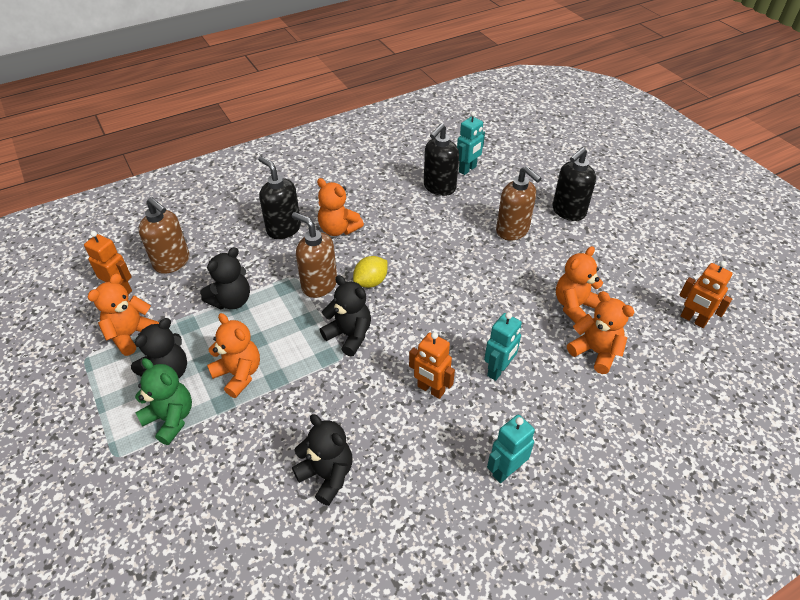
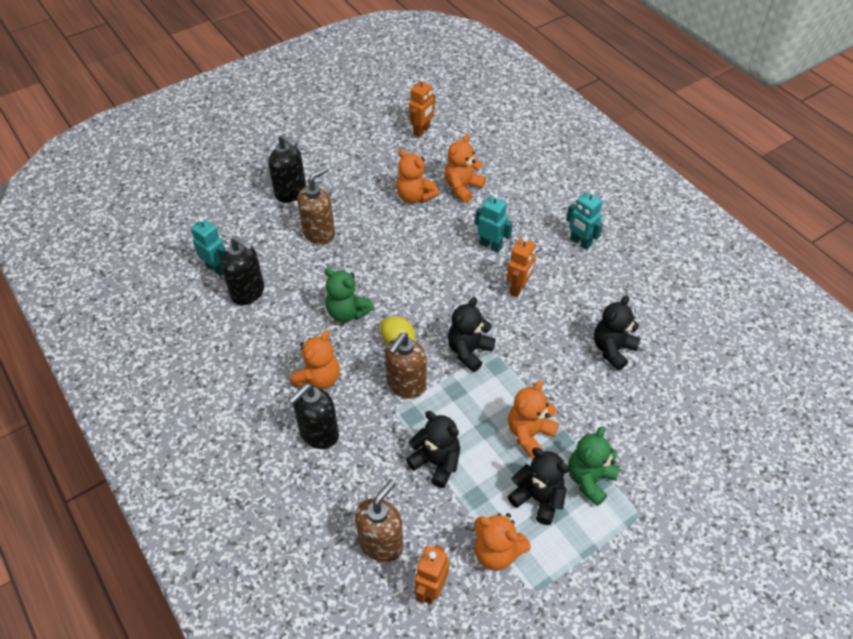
camera: 95 degrees left, 5 degrees up
(410, 248) = (347, 312): none -> green teddy bear

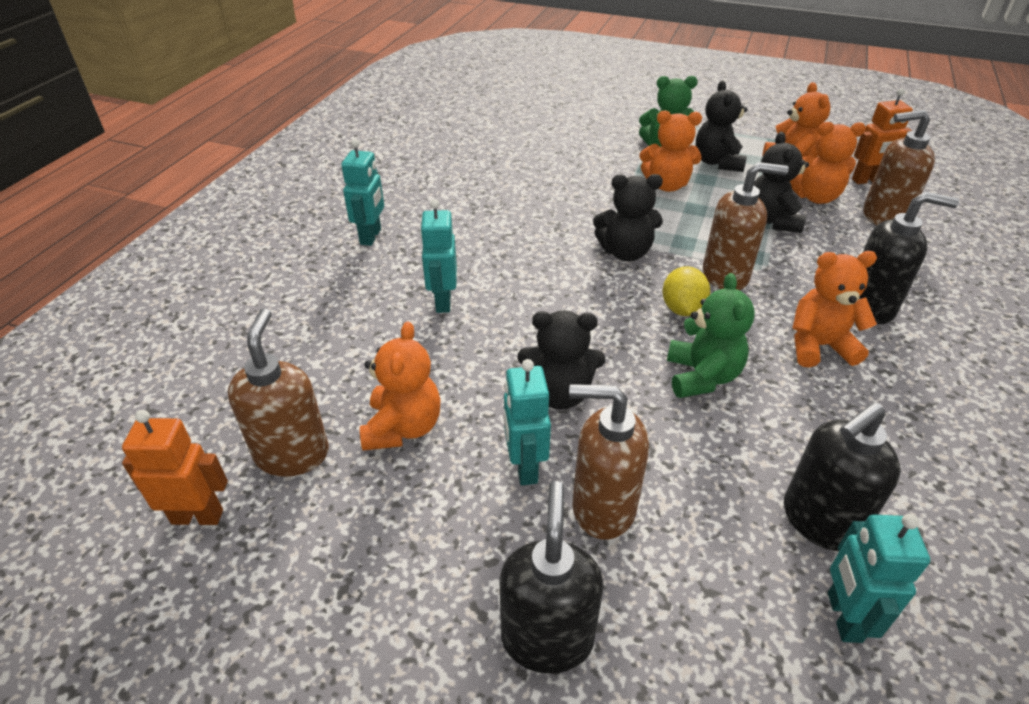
camera: 125 degrees left, 10 degrees down
(248, 292) = (819, 521): black soap dispenser -> black soap dispenser turned 120 degrees counterclockwise
(359, 222) = (525, 467): none -> turquoise robot
(430, 161) = (292, 454): none -> brown soap dispenser
(462, 187) = (338, 380): orange teddy bear -> orange teddy bear (815, 197)
(518, 288) = (494, 254): orange robot -> none
(612, 349) = (512, 174): black teddy bear -> black teddy bear (559, 393)

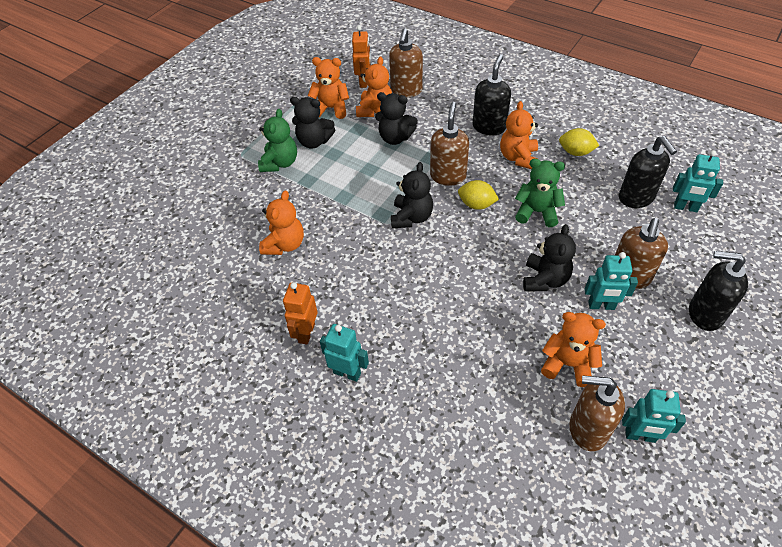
camera: 75 degrees left, 10 degrees up
(197, 516) = (638, 484): orange robot -> orange robot (306, 333)
(442, 301) = (445, 330): turquoise robot -> turquoise robot (640, 436)
(666, 185) = (335, 176): orange teddy bear -> orange teddy bear (285, 244)
(889, 421) = (575, 152): none -> yellow lemon

